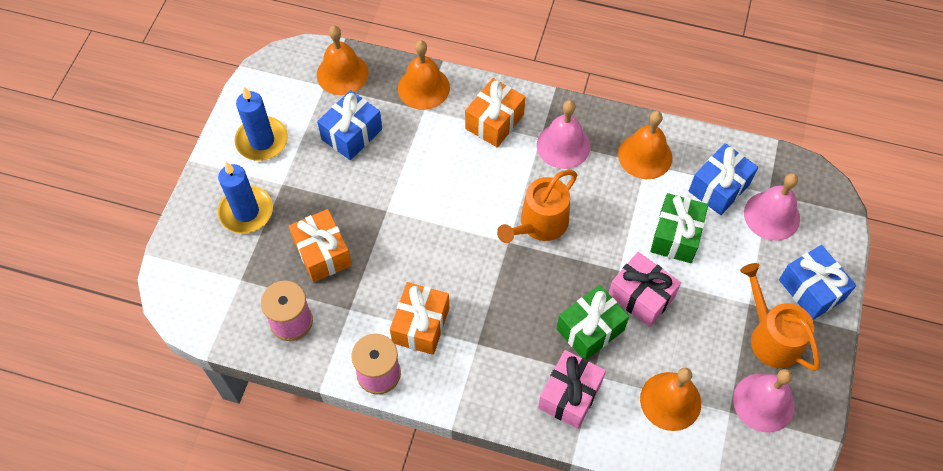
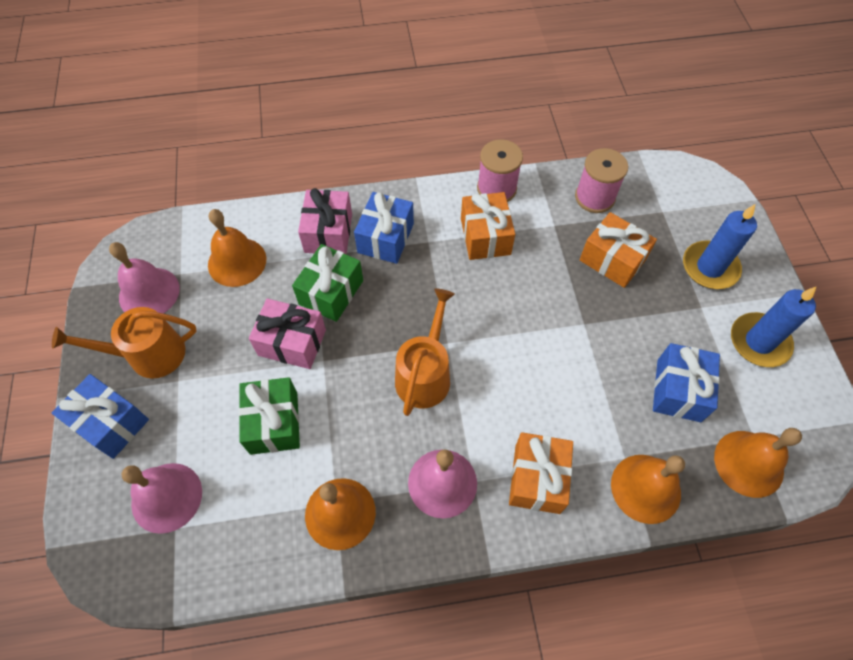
camera: 155 degrees right, 0 degrees up
(719, 187) = (238, 508): blue gift -> blue gift (385, 238)
(771, 337) = (149, 355): orange watering can -> orange watering can turned 135 degrees clockwise

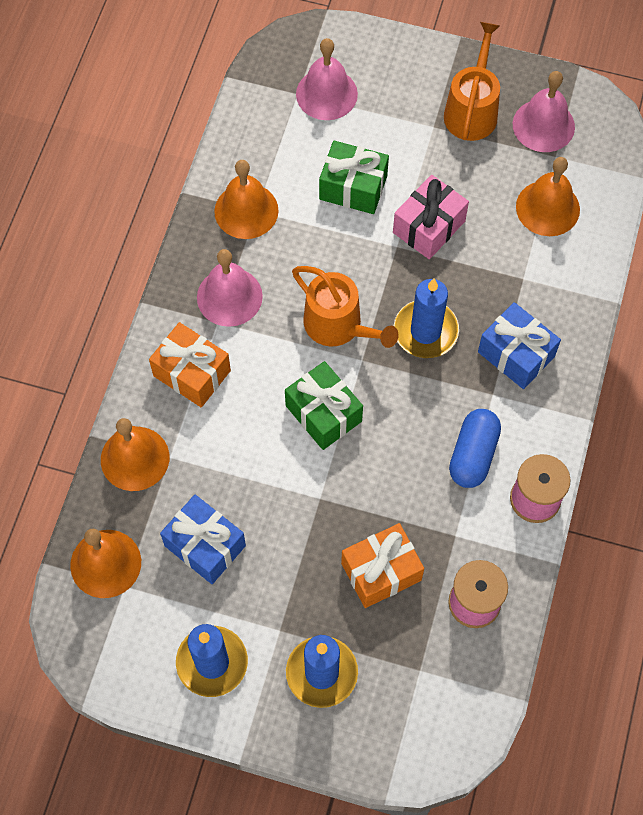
camera: 115 degrees right, 5 degrees up
(110, 423) = (416, 69): blue gift -> none
(328, 233) = (548, 302): pink gift -> none
(331, 292) = (470, 279): green gift -> green gift (323, 413)
(396, 306) = (425, 331): none -> blue candle
(485, 236) = (473, 454): orange gift -> blue capsule

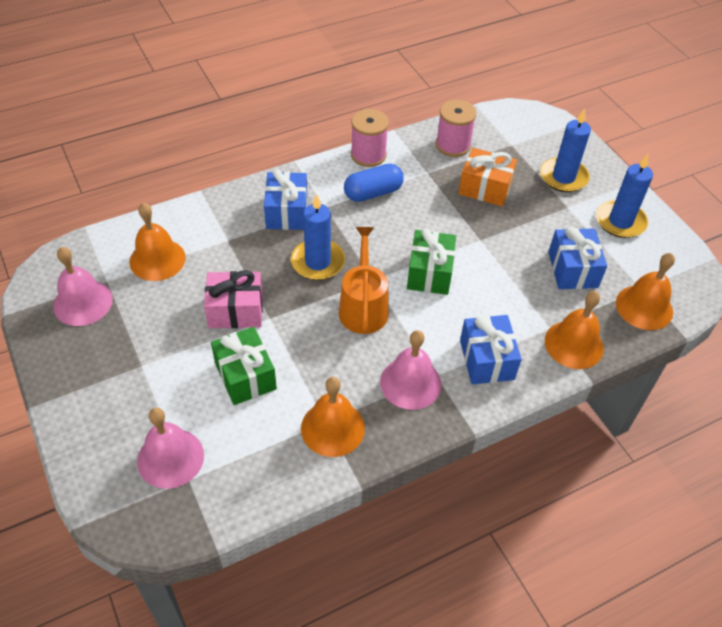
camera: 135 degrees left, 15 degrees down
(192, 373) = (487, 360): orange gift -> blue gift
(472, 110) = (105, 352): orange watering can -> none

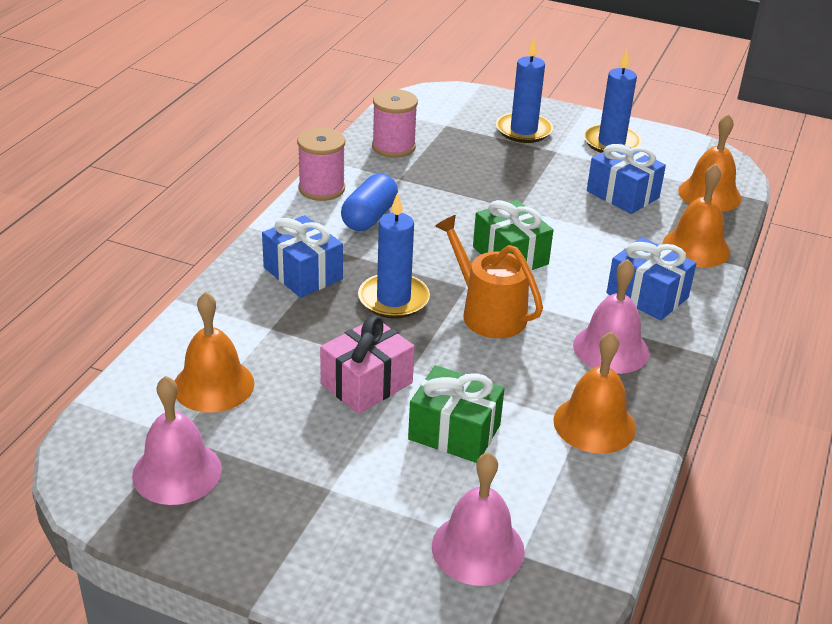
camera: 40 degrees left, 15 degrees down
(485, 188) = (468, 168): orange gift -> none

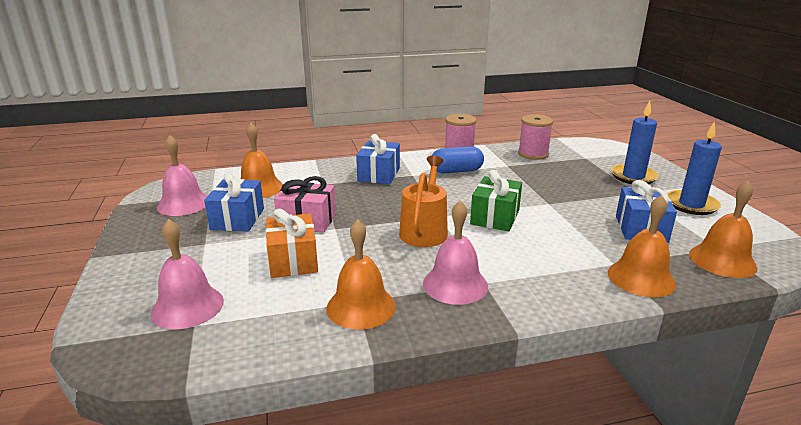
camera: 55 degrees right, 10 degrees down
(393, 299) = (393, 201): blue candle -> none
(454, 432) = (293, 260): green gift -> orange gift
(647, 295) = (541, 278): blue gift -> blue gift (237, 219)

